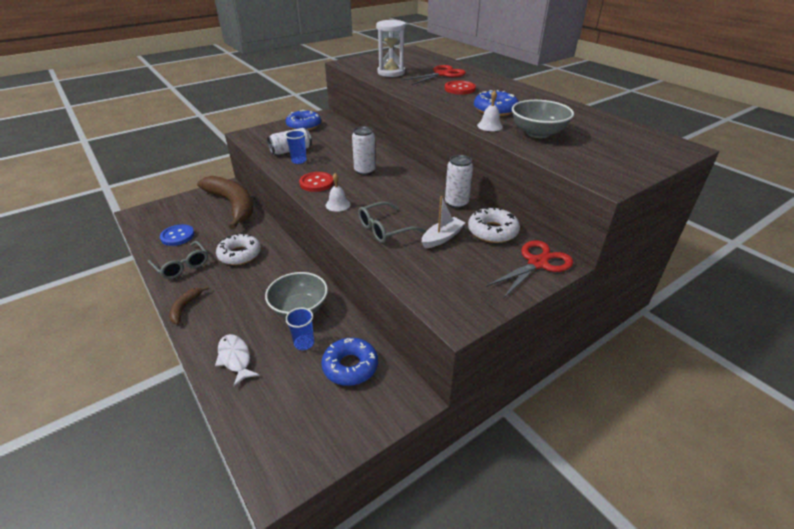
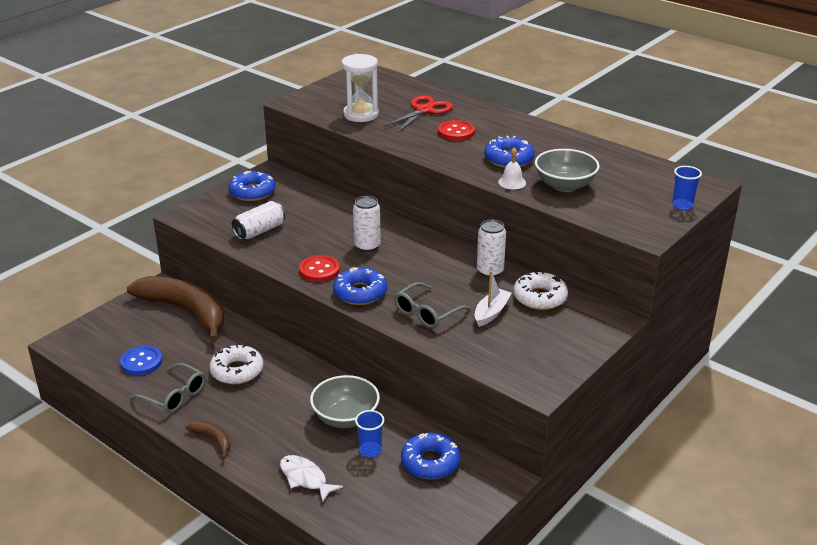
camera: 15 degrees left, 5 degrees down
(185, 307) = (213, 440): brown banana -> brown banana turned 135 degrees clockwise
(299, 161) = (279, 244): blue cup -> blue cup (682, 205)
(338, 204) = (360, 293): white bell -> blue donut
(537, 263) = (594, 324): red scissors -> none

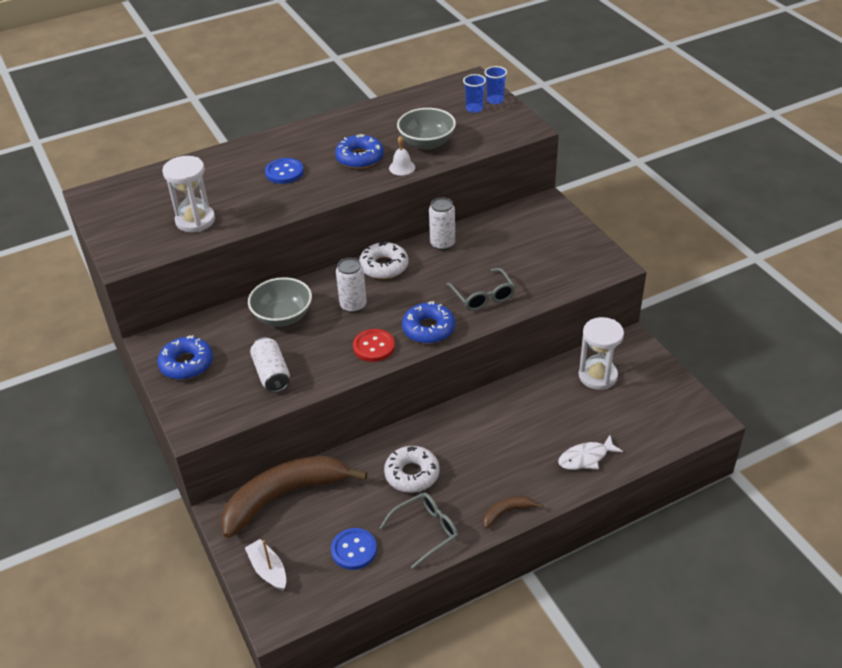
camera: 65 degrees left, 10 degrees up
(345, 418) = (519, 413): grey bowl -> grey bowl (283, 317)
(370, 450) = (568, 408): blue cup -> blue cup (474, 108)
(424, 110) = (223, 179): red scissors -> none
(430, 462) = (597, 376): blue donut -> white hourglass
(456, 132) = (284, 172): red button -> blue button
(491, 312) = (503, 260): white boat -> white boat (268, 570)
(539, 297) = (496, 229): white donut -> white donut (384, 266)

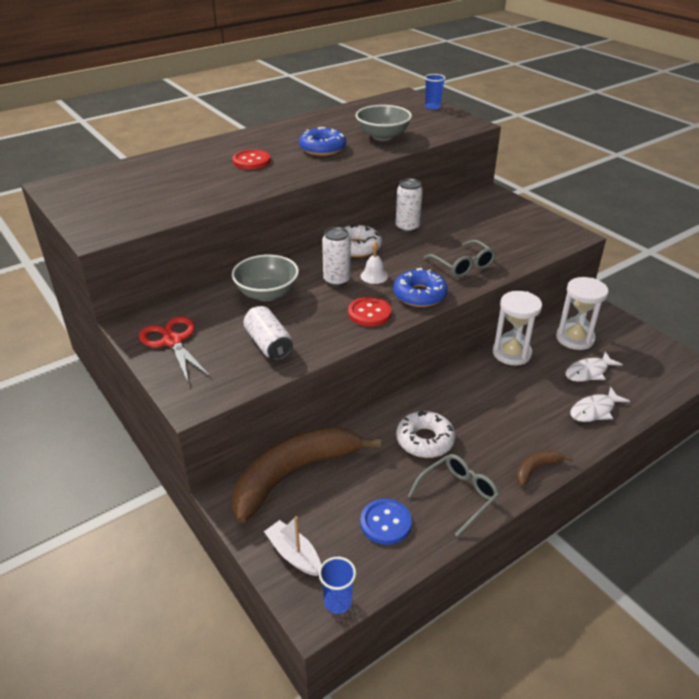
camera: 10 degrees left, 5 degrees down
(186, 364) = (172, 341): blue donut -> red scissors
(195, 220) = (169, 200): white hourglass -> white hourglass (511, 353)
(284, 172) = (251, 161): blue button -> red button
(402, 167) = (366, 153): white bell -> white bell (374, 276)
(474, 108) = (416, 113): blue cup -> blue cup (337, 602)
(596, 416) = (588, 372): none -> white fish

